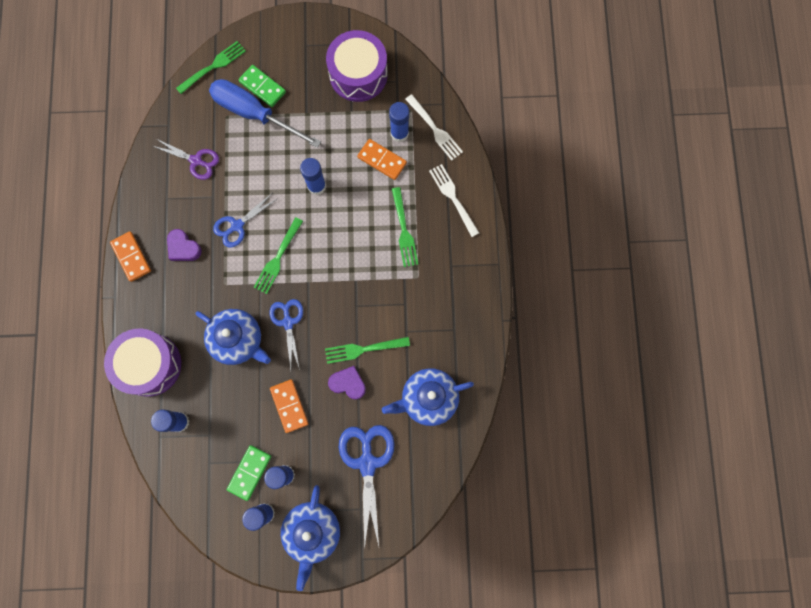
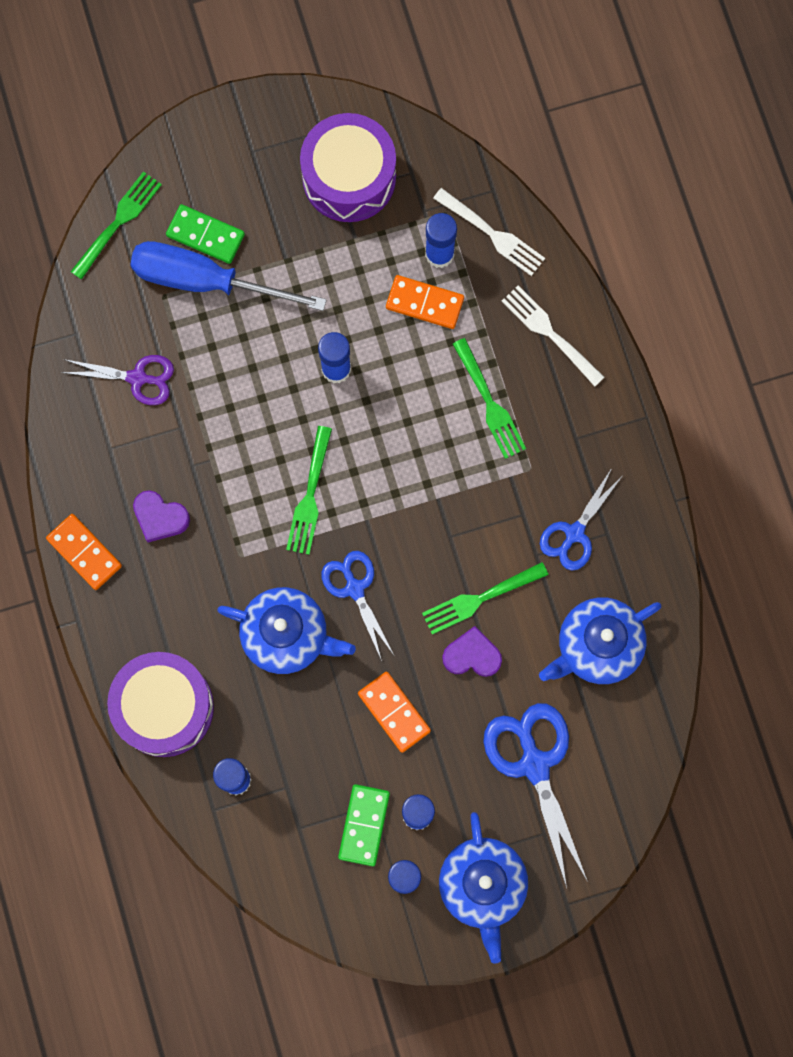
camera: 15 degrees left, 0 degrees up
(237, 226) = (232, 462): blue scissors -> blue scissors (574, 533)

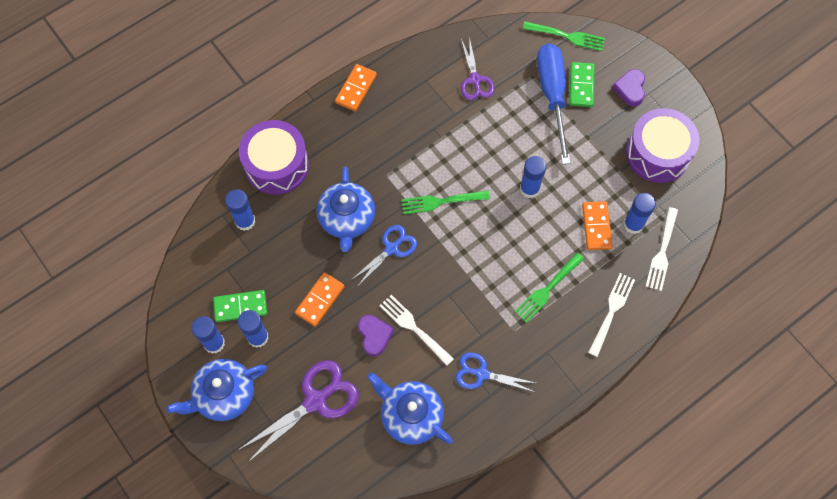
camera: 70 degrees right, 10 degrees down
(160, 517) = (393, 122): purple heart -> purple heart (630, 89)
(481, 598) = (414, 328): green fork -> white fork
(534, 764) = (315, 401): blue scissors -> purple scissors

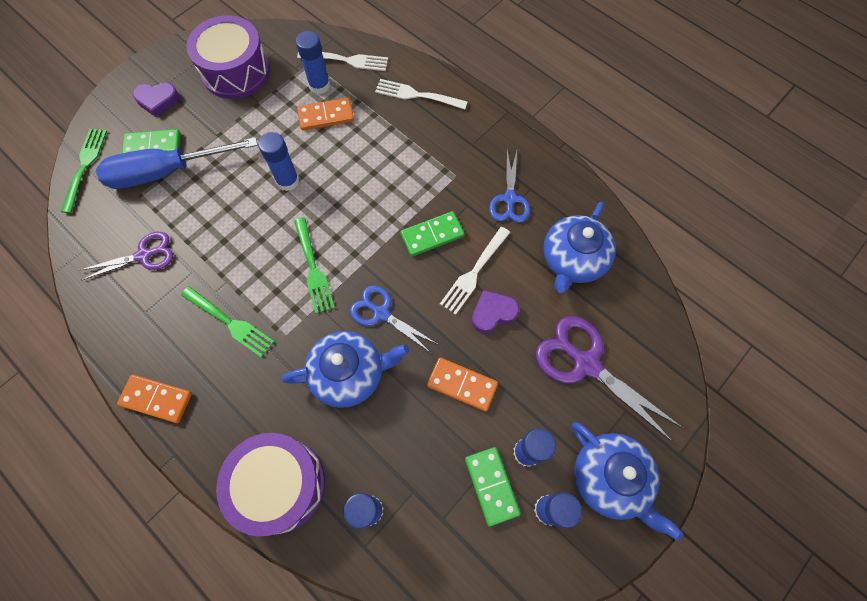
camera: 100 degrees left, 0 degrees up
(456, 300) = (432, 235): none -> green domino
(548, 288) = (403, 151): green fork -> green fork (229, 322)

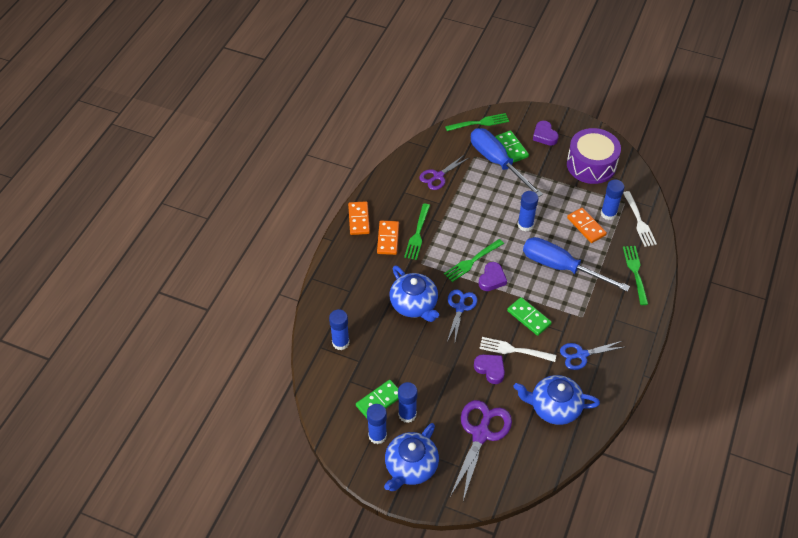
camera: 70 degrees right, 15 degrees down
(144, 255) = (438, 176): purple scissors -> purple scissors turned 90 degrees clockwise
(280, 485) = (337, 295): purple drum -> none
(353, 255) = (492, 279): none -> purple heart
(373, 168) = (561, 267): none -> blue screwdriver
(418, 95) = (635, 273): white fork -> green fork
(462, 385) = (434, 366): orange domino -> orange domino (388, 239)

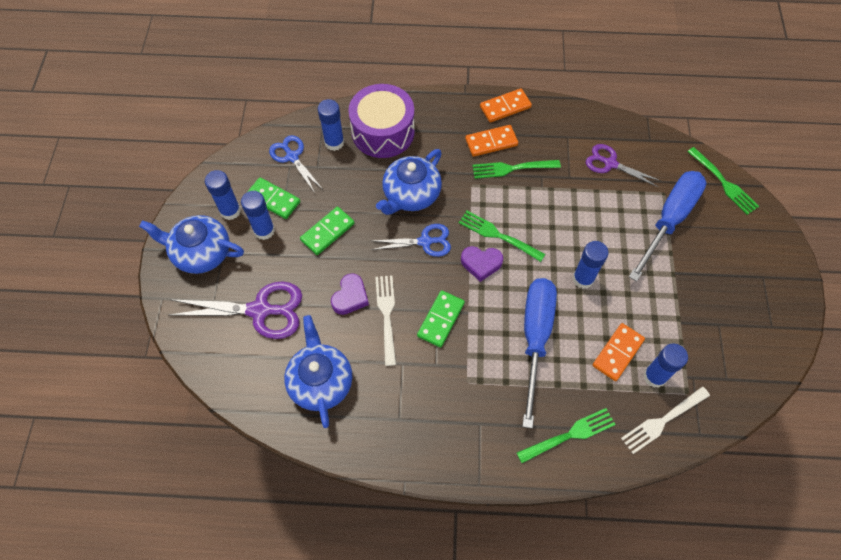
camera: 70 degrees right, 10 degrees up
(511, 148) = (703, 229): green domino -> green domino (327, 232)
(544, 135) = (748, 263): purple heart -> none
(581, 355) = (408, 395): blue scissors -> blue scissors (292, 157)
(591, 165) = (730, 334): purple drum -> purple drum (383, 132)

